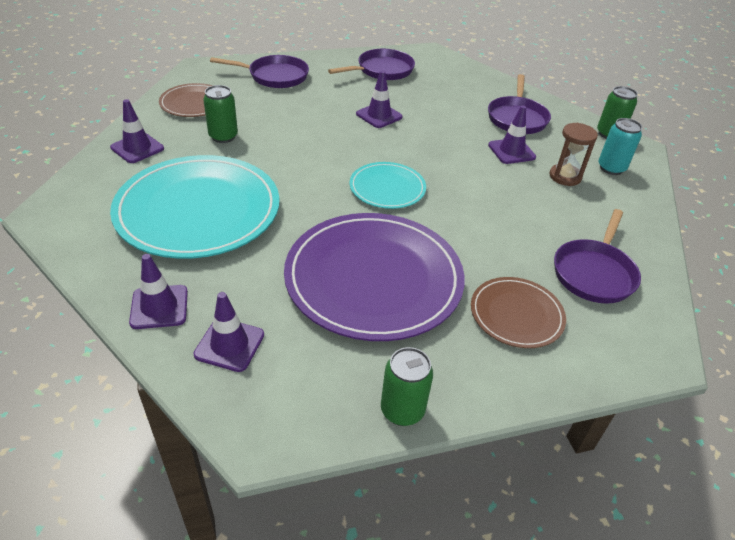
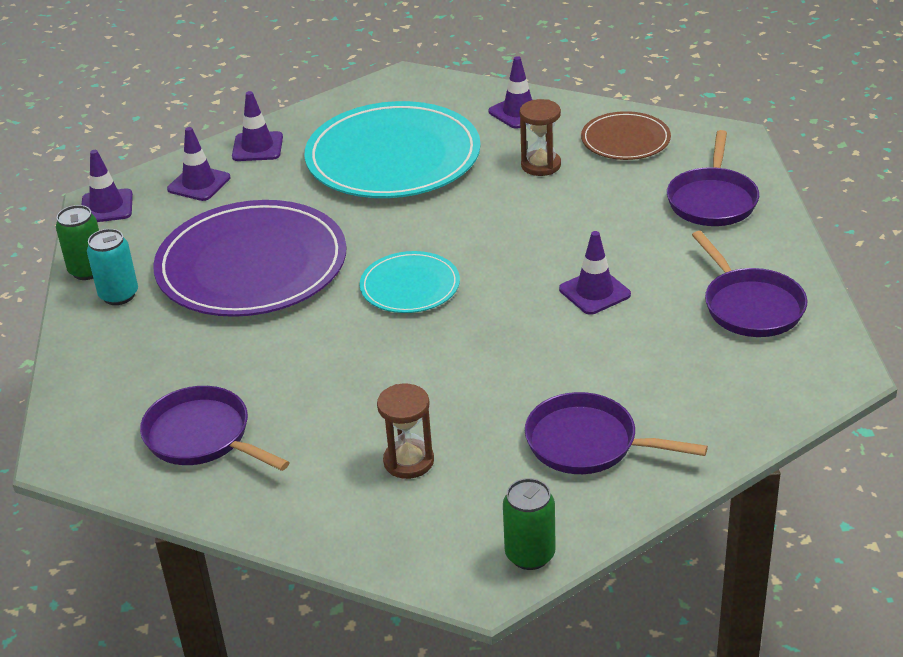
camera: 105 degrees right, 5 degrees down
(223, 136) = (541, 165): green can -> brown hourglass
(511, 151) = (484, 416): purple traffic cone -> purple traffic cone (107, 207)
(516, 314) = (164, 357): brown plate -> none
(611, 168) = (423, 524): turquoise can -> turquoise can (119, 295)

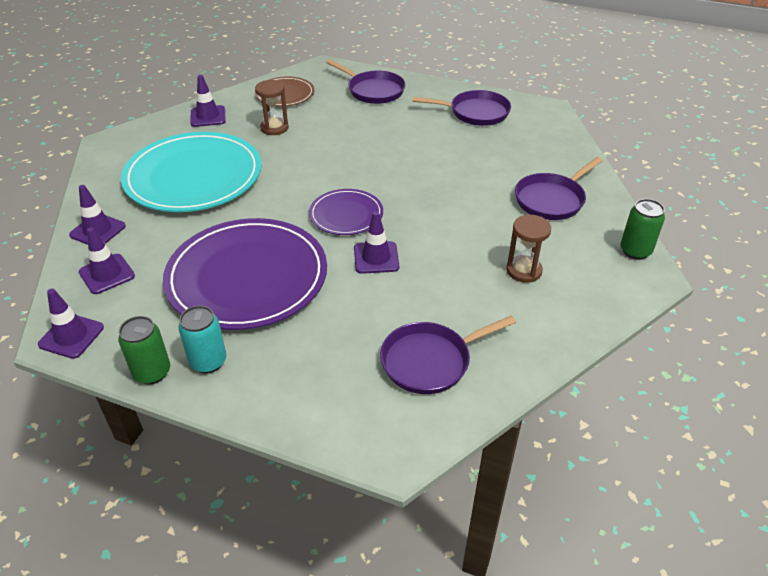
camera: 65 degrees left, 5 degrees up
(410, 286) = (346, 215): turquoise plate -> purple plate
(594, 292) = (418, 152): purple traffic cone -> purple traffic cone (376, 258)

